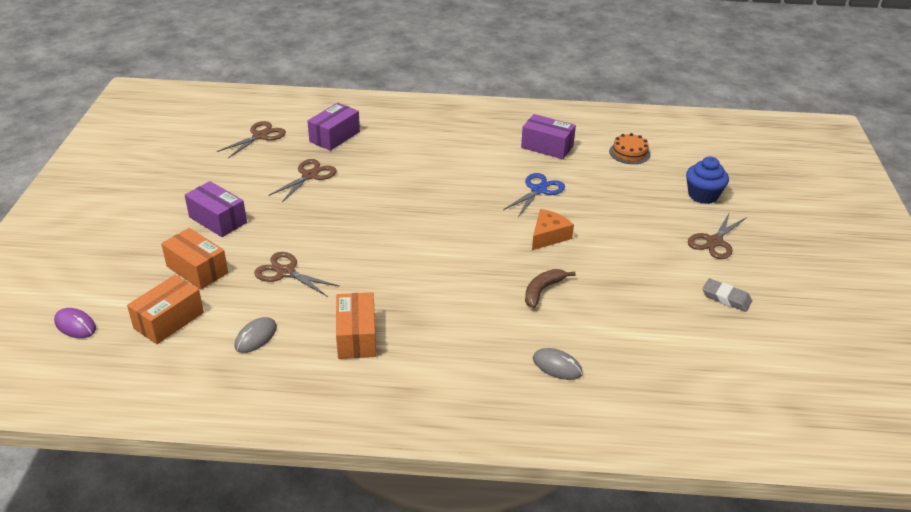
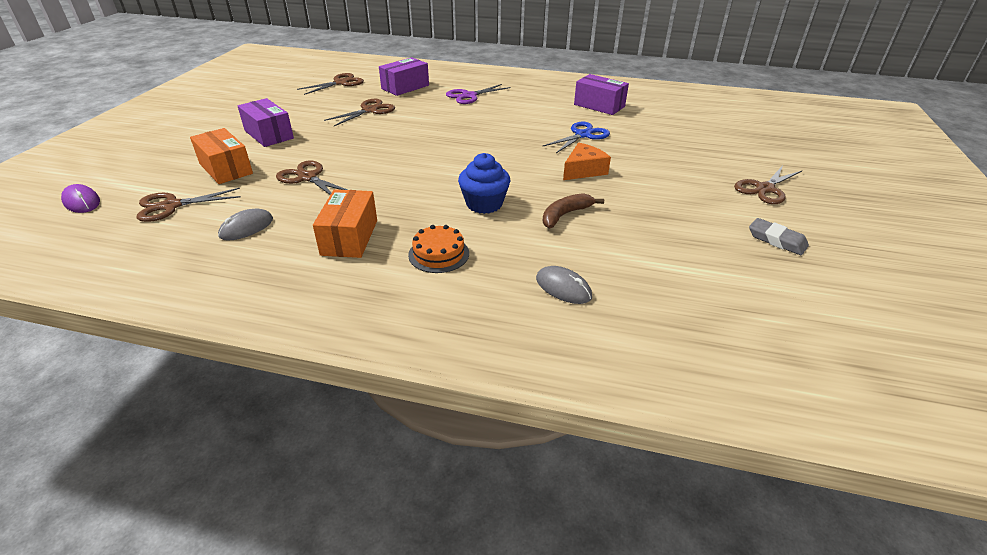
camera: 10 degrees right, 0 degrees up
(169, 320) = (171, 206): orange box -> brown scissors
(408, 144) = (469, 96): none -> purple scissors
(629, 153) = (680, 115): orange cake -> orange cake (439, 254)
(703, 195) = (754, 151): blue cupcake -> blue cupcake (484, 204)

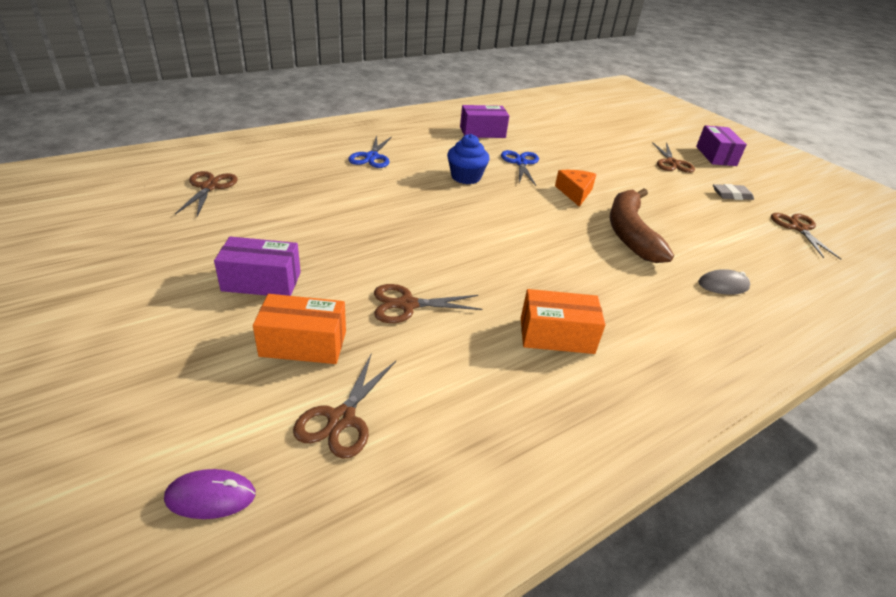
camera: 50 degrees left, 0 degrees up
(246, 227) = (465, 385): grey mouse -> none
(349, 237) = (556, 335): orange box -> orange box turned 45 degrees counterclockwise
(370, 110) = (312, 207): brown scissors -> brown scissors (798, 228)
(405, 87) = (292, 168): purple box -> purple box (715, 156)
(439, 254) = (630, 308): orange cake -> none
(469, 96) = (371, 157): purple scissors -> blue scissors
(484, 204) = (576, 251): blue cupcake -> blue cupcake (466, 177)
(565, 215) = (630, 233): brown banana -> brown banana, size x1.90

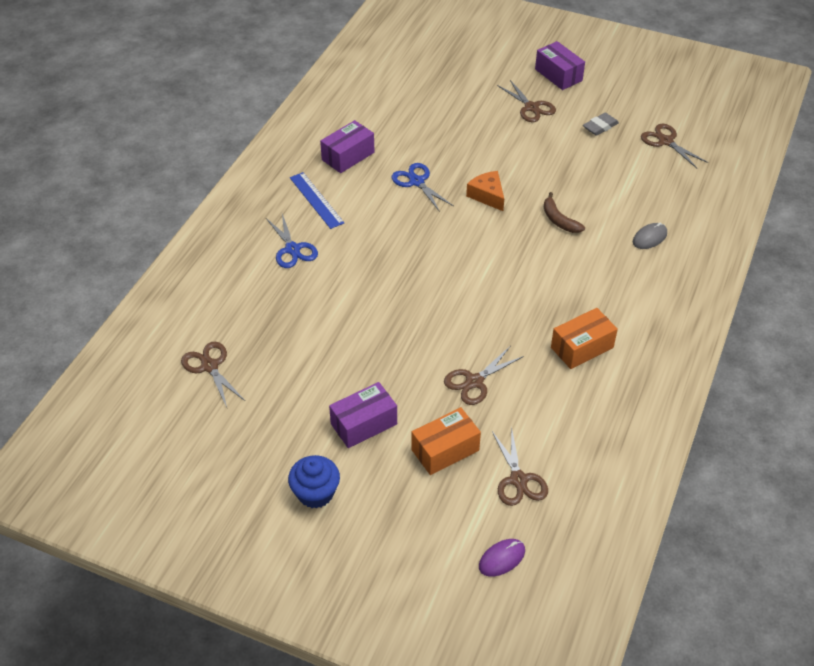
camera: 30 degrees left, 10 degrees up
(427, 142) = (316, 200): none -> blue ruler
(466, 177) = (391, 228): blue cupcake -> blue cupcake (315, 493)
(630, 233) = (559, 220): brown banana -> brown banana, size x0.53

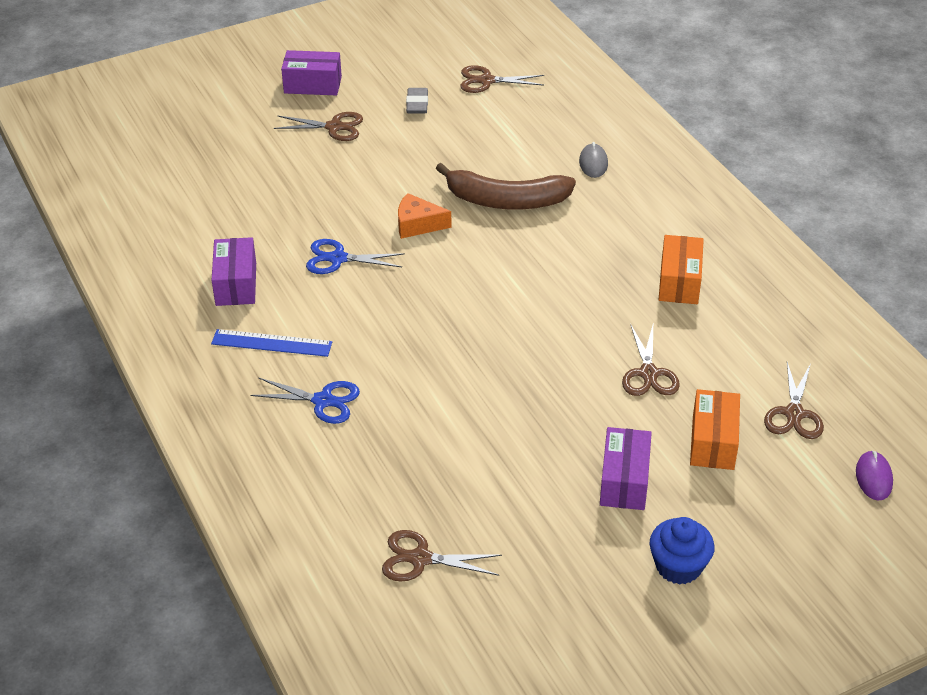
camera: 50 degrees left, 5 degrees down
(518, 480) = (794, 414): brown scissors -> brown scissors turned 75 degrees clockwise
(559, 220) = (506, 201): brown banana -> brown banana, size x1.90

